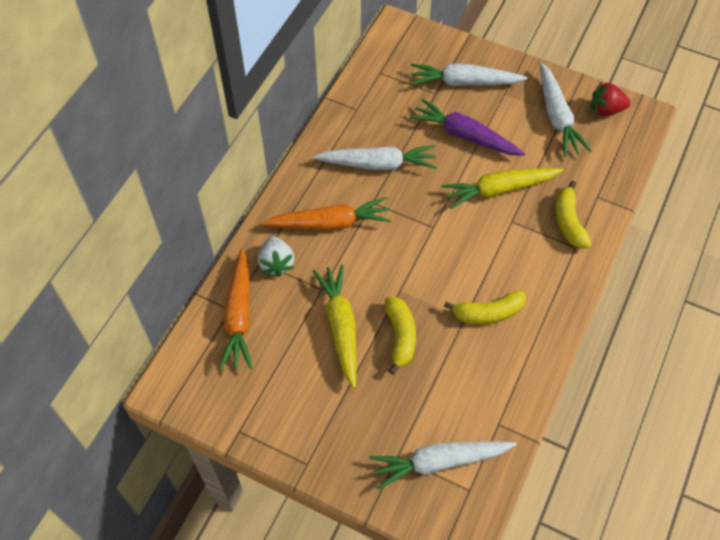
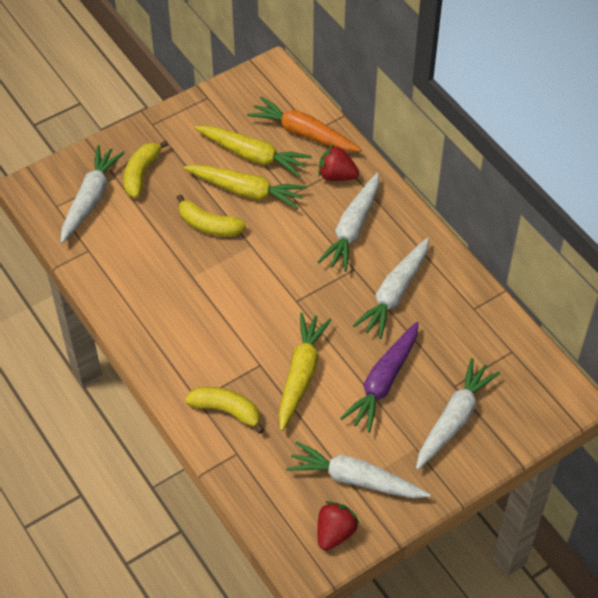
camera: 120 degrees right, 5 degrees down
(276, 263) = (336, 175): white strawberry -> red strawberry
(293, 344) = (253, 156): none -> yellow carrot
(330, 223) = (352, 228): orange carrot -> white carrot
(465, 135) = (383, 382): purple carrot -> purple carrot turned 150 degrees clockwise
(488, 313) = (184, 295): yellow banana -> yellow banana (141, 174)

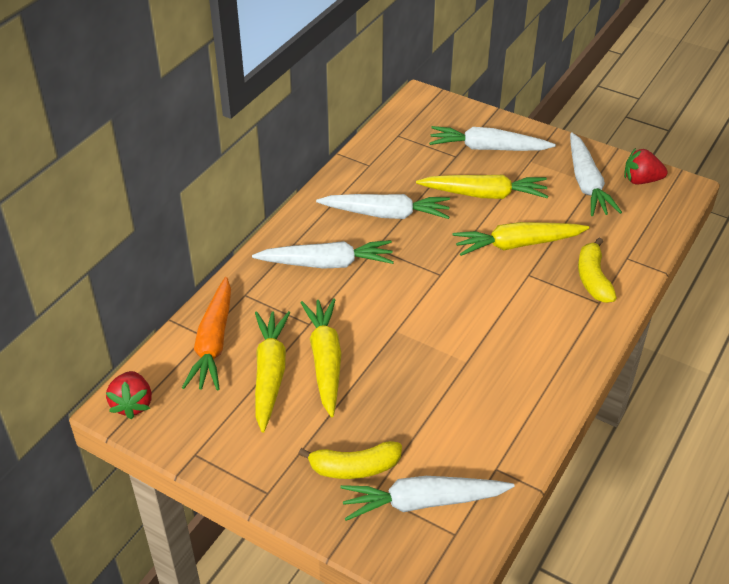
camera: 115 degrees left, 10 degrees down
(208, 225) = (392, 374): yellow banana -> none
(336, 175) = (262, 296): red strawberry -> red strawberry (132, 404)
(383, 382) = (484, 194): purple carrot -> yellow carrot

